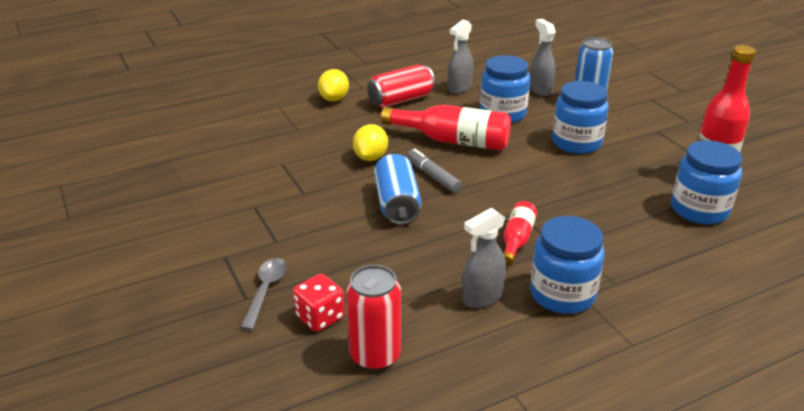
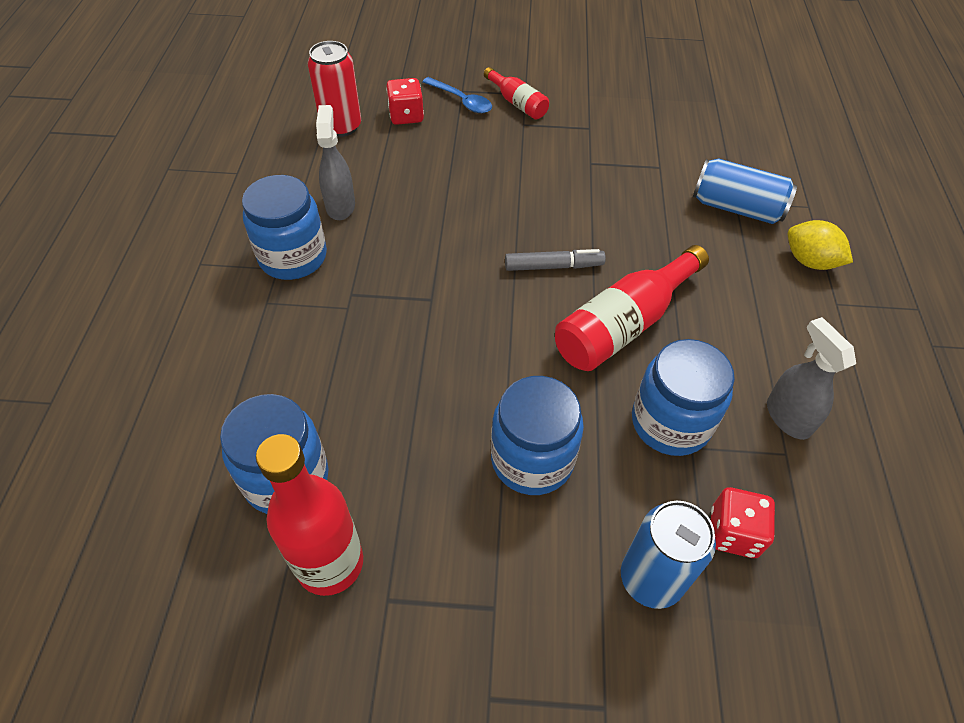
camera: 120 degrees right, 20 degrees up
(266, 291) = (461, 101): grey spoon -> blue spoon
(370, 157) = (629, 234): yellow lemon -> none
(397, 204) = (521, 216): blue can -> blue can (736, 208)
(401, 100) = (775, 327): red can -> none
(516, 240) = (389, 270): red bottle -> red bottle (517, 103)
(540, 90) = (733, 533): grey spray bottle -> red dice

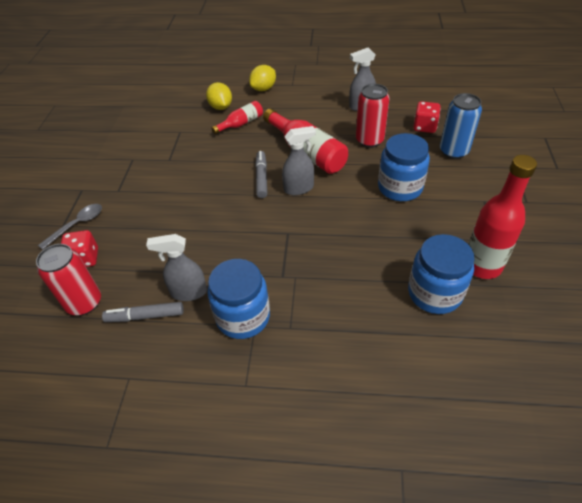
camera: 85 degrees left, 5 degrees down
(313, 174) = (145, 316): none -> grey marker
(461, 101) = (77, 225): blue spoon -> grey spoon
(517, 103) = (91, 194): red bottle -> red bottle (241, 124)
(529, 313) = (299, 188): none -> grey spray bottle
(670, 422) = (369, 140): blue jar -> red can
(736, 208) = (221, 107): blue can -> yellow lemon

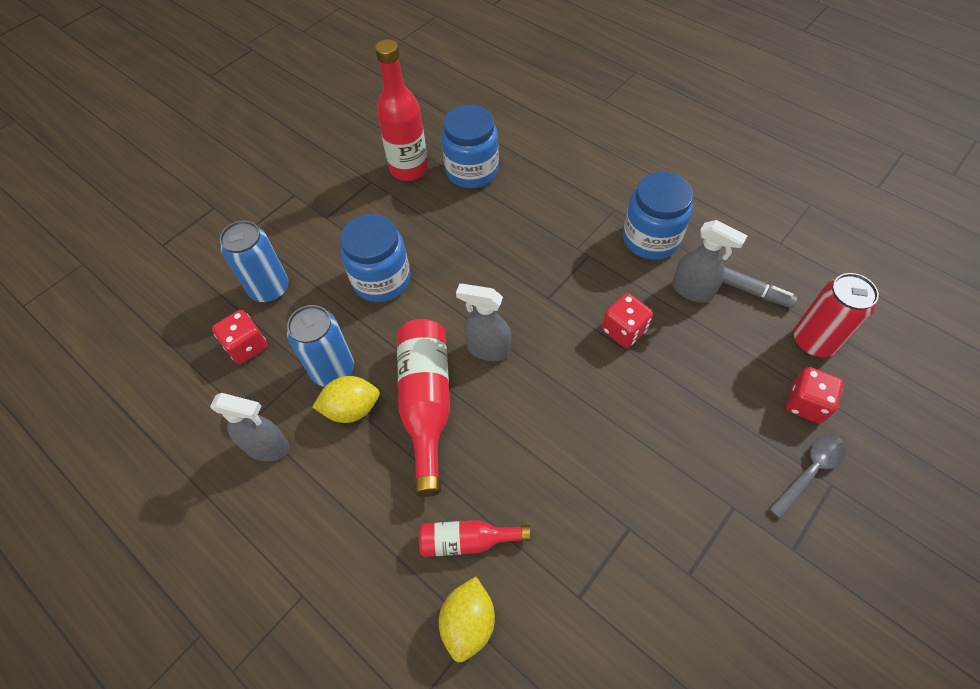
camera: 145 degrees left, 10 degrees up
(77, 225) = (809, 471): grey spoon -> grey spoon turned 150 degrees clockwise
(223, 240) = (624, 330): none -> red dice
(261, 178) = (519, 396): grey marker -> none
(263, 89) = (356, 624): yellow lemon -> yellow lemon (351, 409)
(369, 140) = (333, 370): red can -> blue can

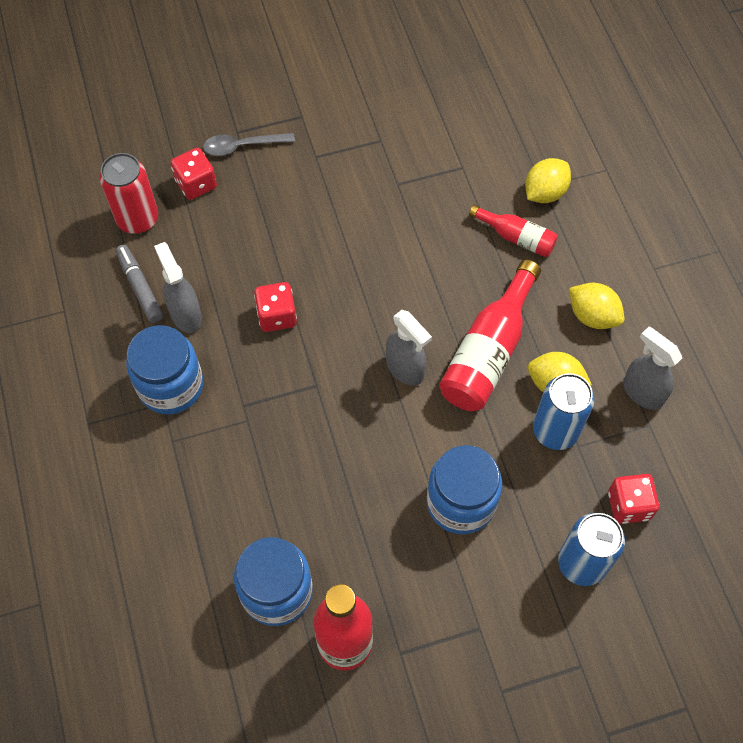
camera: 150 degrees left, 5 degrees up
(346, 497) = (592, 316): none -> yellow lemon

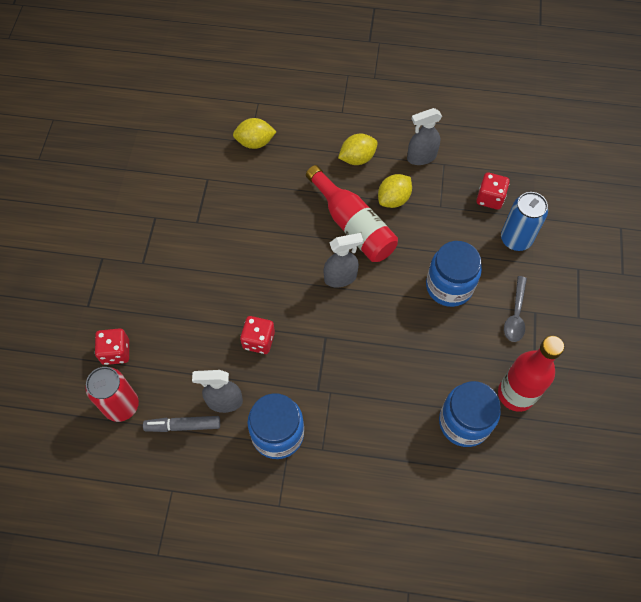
camera: 65 degrees left, 0 degrees up
(242, 146) = (103, 307): grey spoon -> grey spoon (515, 315)
(516, 237) = (279, 173): red bottle -> none
(545, 192) = (255, 142): yellow lemon -> yellow lemon turned 75 degrees counterclockwise
(555, 430) = (425, 213): blue can -> none

